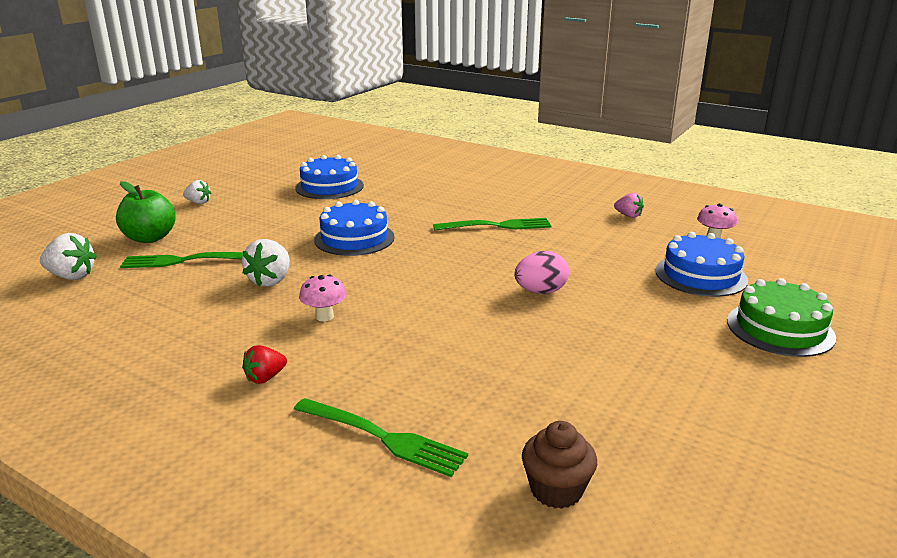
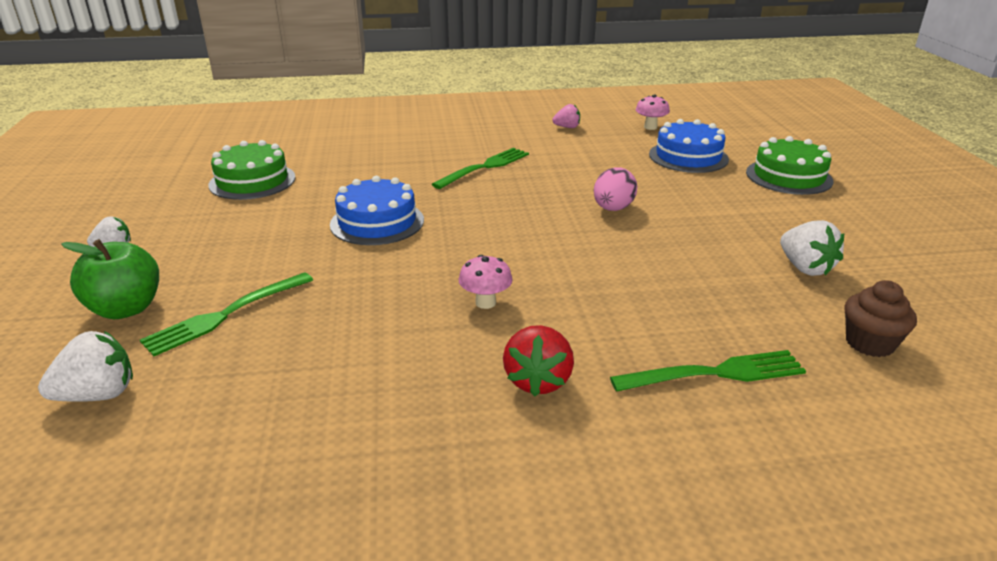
camera: 40 degrees left, 5 degrees up
(265, 378) = (538, 380): red strawberry -> red strawberry, size x1.56
(271, 280) = (369, 293): white strawberry -> white strawberry (805, 268)
(329, 187) = (252, 181): blue cake -> green cake

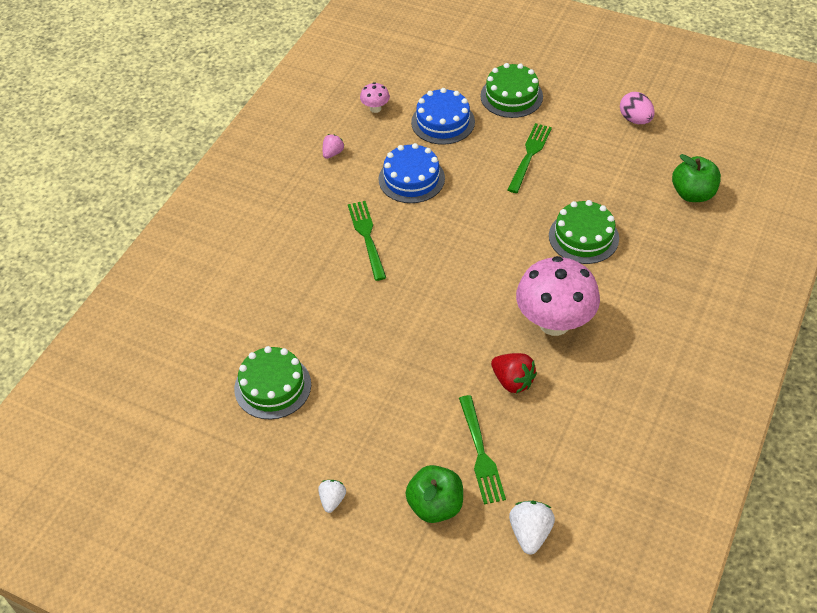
camera: 55 degrees left, 20 degrees up
(377, 222) = (410, 334): blue cake -> blue cake (411, 179)
(485, 303) = (554, 323): pink mushroom -> pink mushroom, size x2.31
(538, 380) = (640, 335): red strawberry -> red strawberry (512, 381)
(613, 209) = (487, 205): pink egg -> pink egg (635, 119)
(654, 280) = (583, 237): none -> green cake
(715, 373) = (678, 265): green fork -> green fork (529, 155)
(805, 268) = (616, 168): white strawberry -> none
(869, 343) = (692, 194): brown cupcake -> green apple

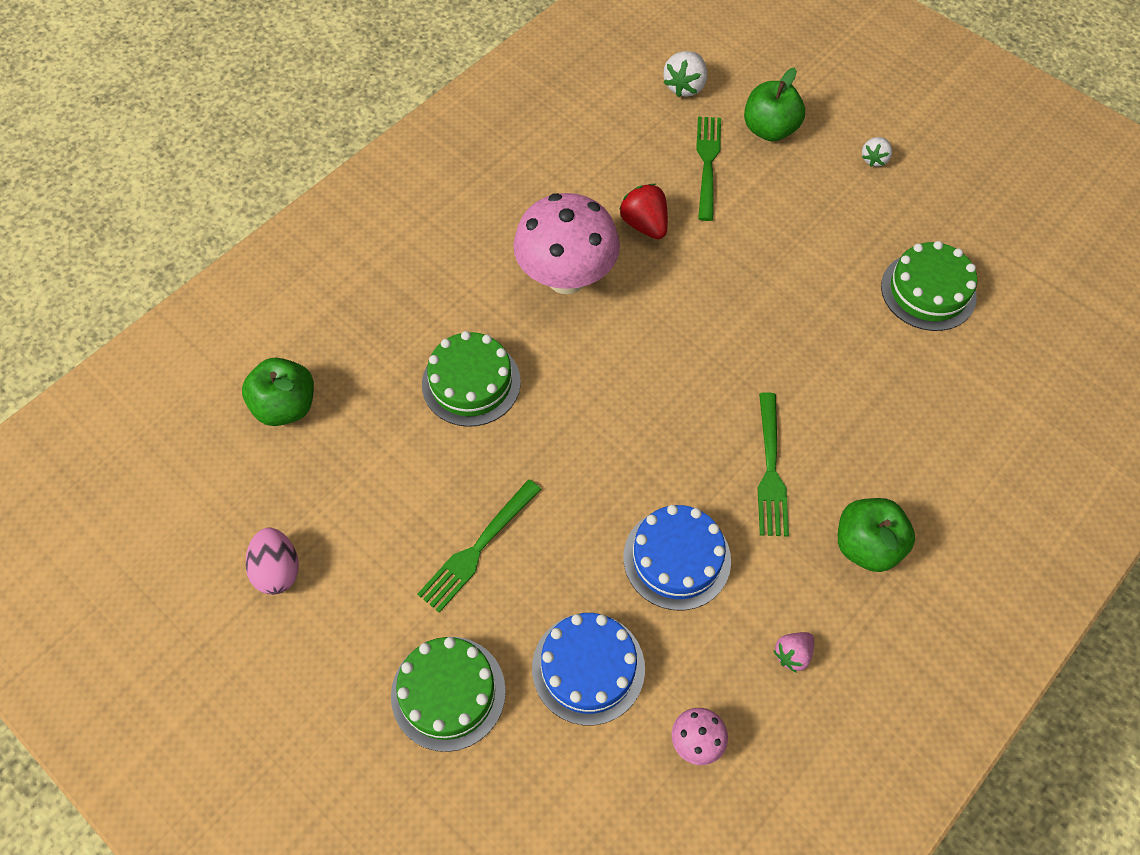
camera: 165 degrees left, 10 degrees up
(298, 212) = (866, 546): none -> green apple

